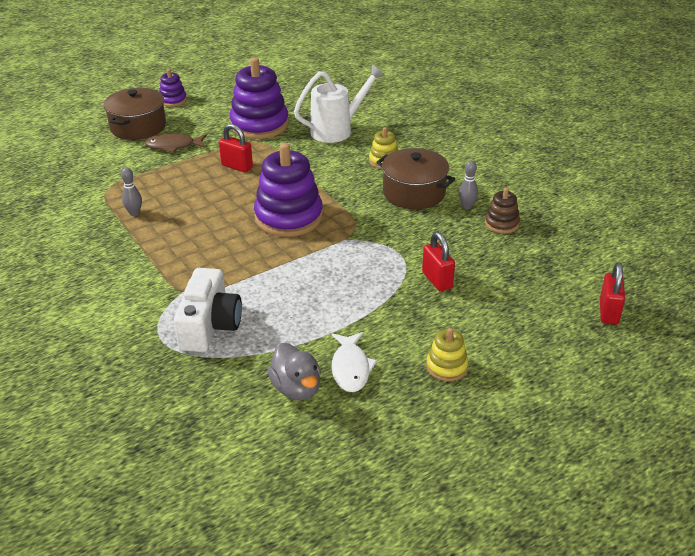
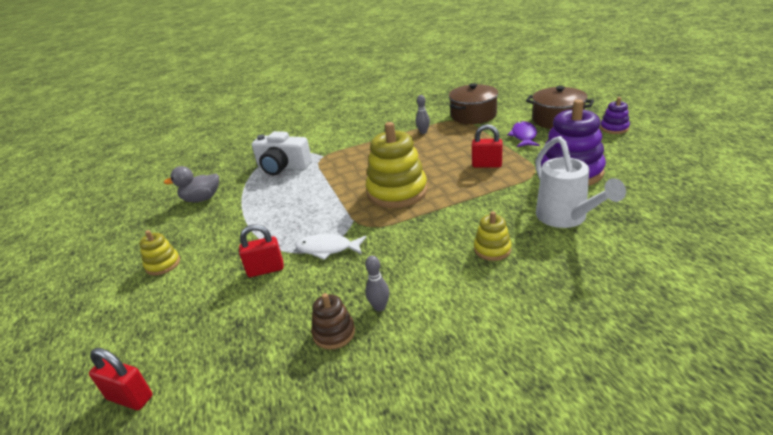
camera: 105 degrees right, 5 degrees down
(173, 146) = (524, 136): brown fish -> purple fish
(237, 166) = (487, 165): red padlock -> red padlock turned 60 degrees clockwise
(289, 217) = (397, 192): purple stacking toy -> yellow stacking toy
(351, 368) = (200, 220): white fish -> white fish (327, 249)
(414, 193) = (419, 267): brown pot -> brown pot (473, 115)

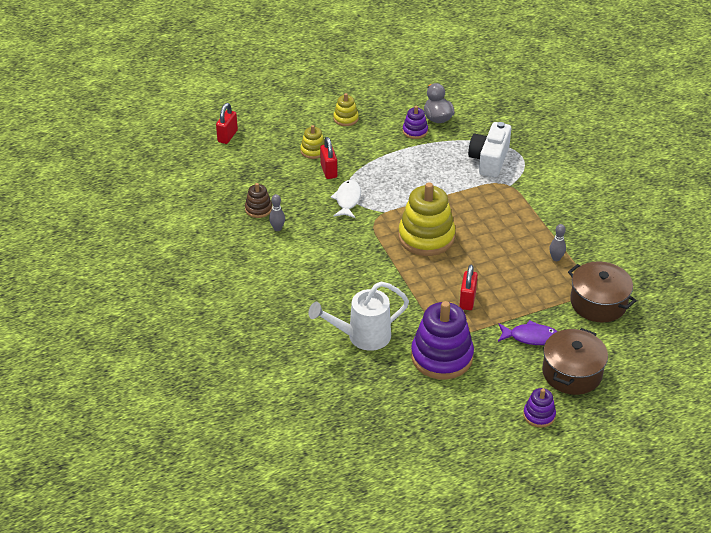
camera: 85 degrees right, 10 degrees up
(217, 211) = (415, 131): none -> purple stacking toy
(492, 249) = (328, 288): yellow stacking toy -> yellow stacking toy (313, 151)

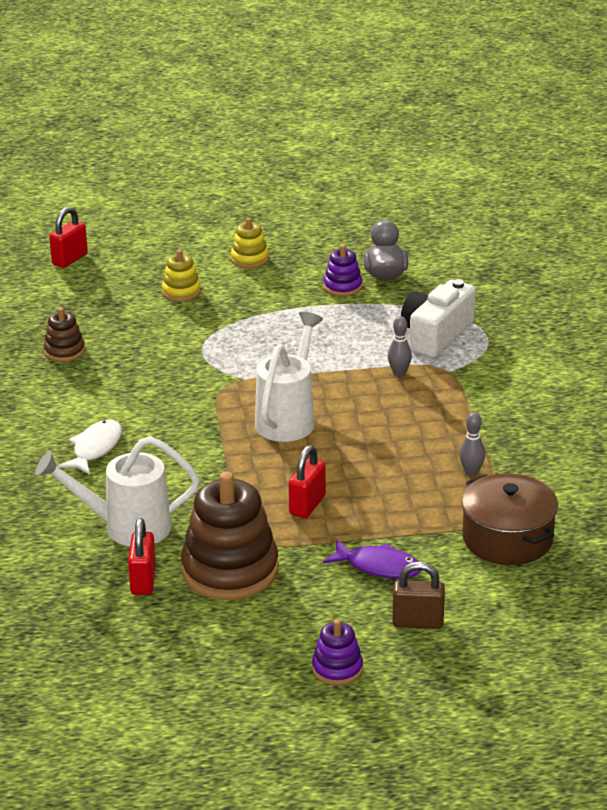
camera: 15 degrees right, 10 degrees down
(277, 228) = (78, 378): grey bowling pin -> grey bowling pin (399, 373)
(329, 171) = (190, 318): red padlock -> red padlock (143, 581)
(347, 200) = (198, 357): white fish -> white fish (95, 448)
(426, 237) = (288, 418): yellow stacking toy -> white watering can
(442, 356) = (230, 570): purple stacking toy -> brown stacking toy
(572, 373) = (418, 622): brown pot -> brown padlock

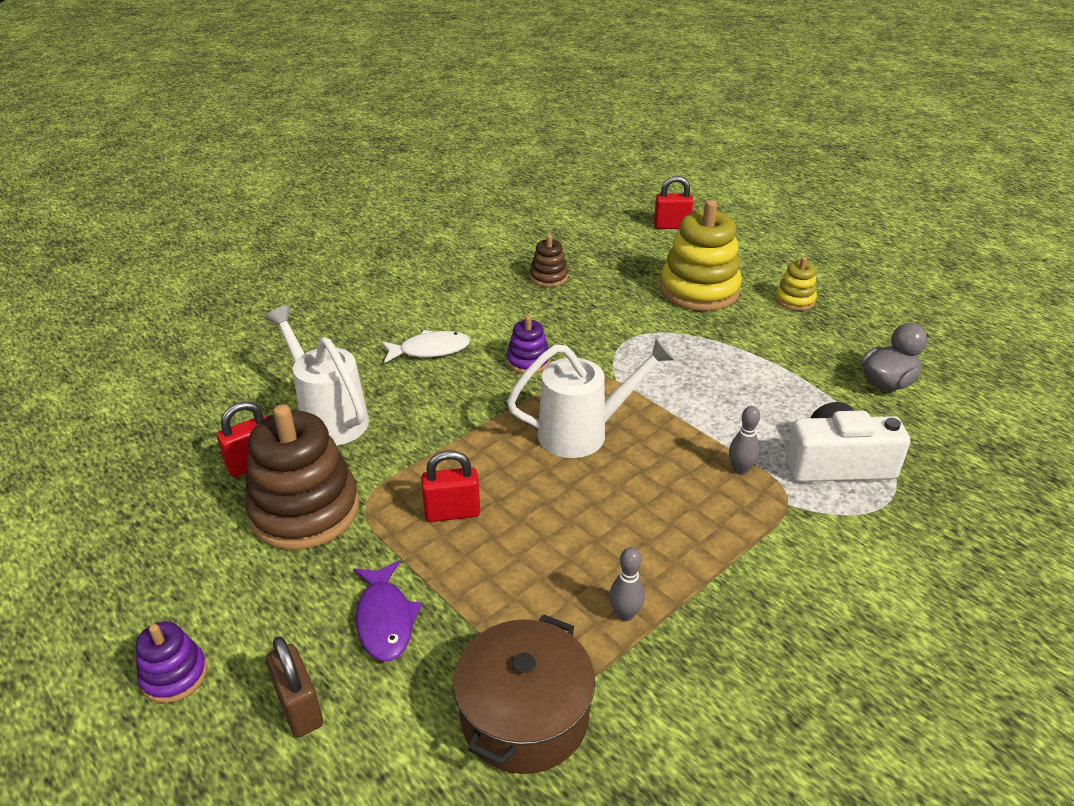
camera: 55 degrees right, 5 degrees up
(181, 292) = (699, 290): yellow stacking toy -> yellow stacking toy, size x2.03
(342, 286) = (830, 367): purple stacking toy -> purple stacking toy (528, 361)

